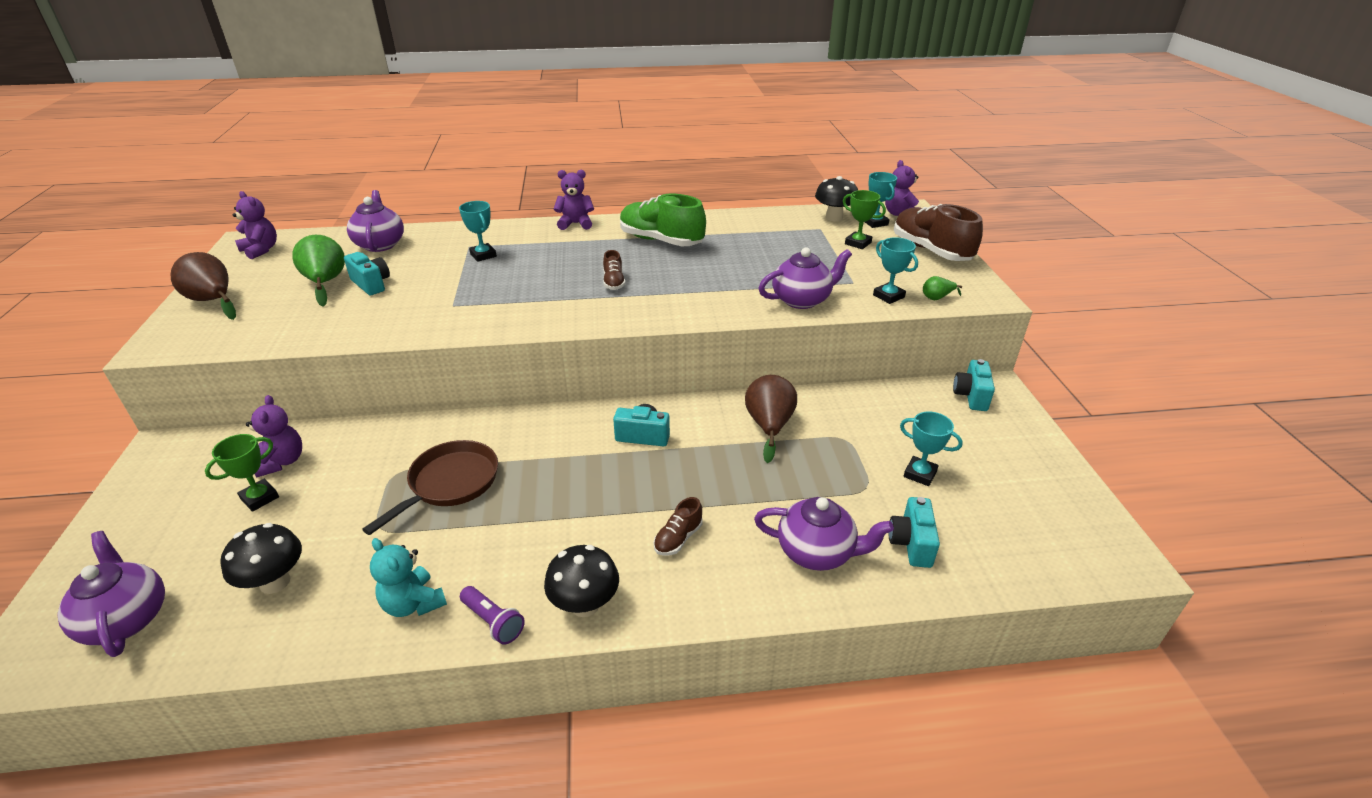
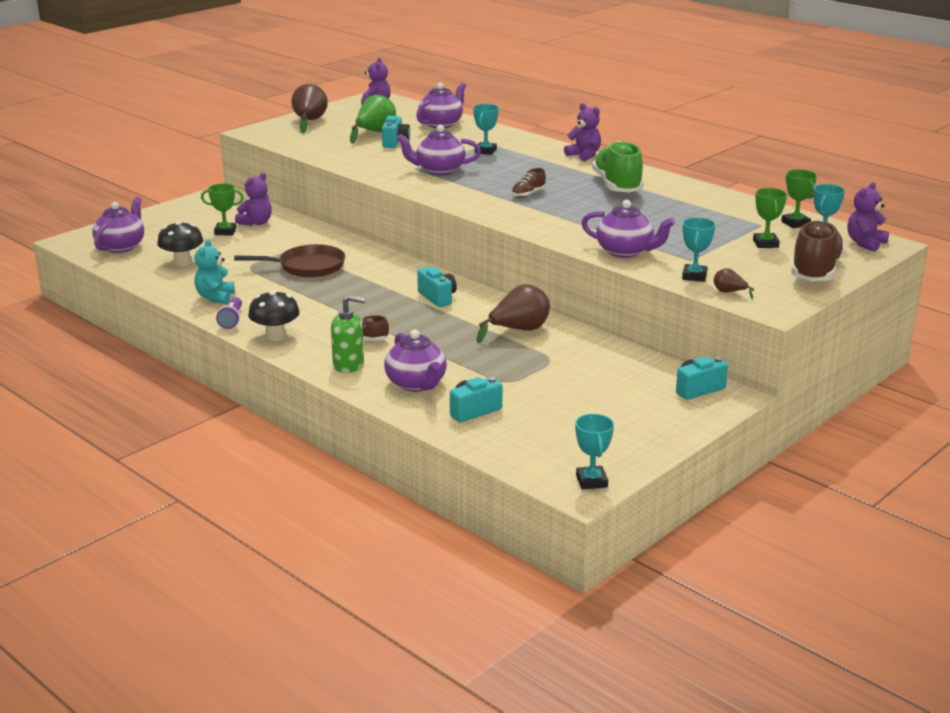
camera: 50 degrees right, 10 degrees down
(482, 295) = (439, 170): none -> purple teapot
(722, 580) = (349, 365): none -> green soap dispenser
(834, 217) = (795, 223): black mushroom -> green trophy
(920, 474) = (555, 395): turquoise trophy -> turquoise trophy (591, 481)
(937, 298) = (729, 292): green pear -> brown pear

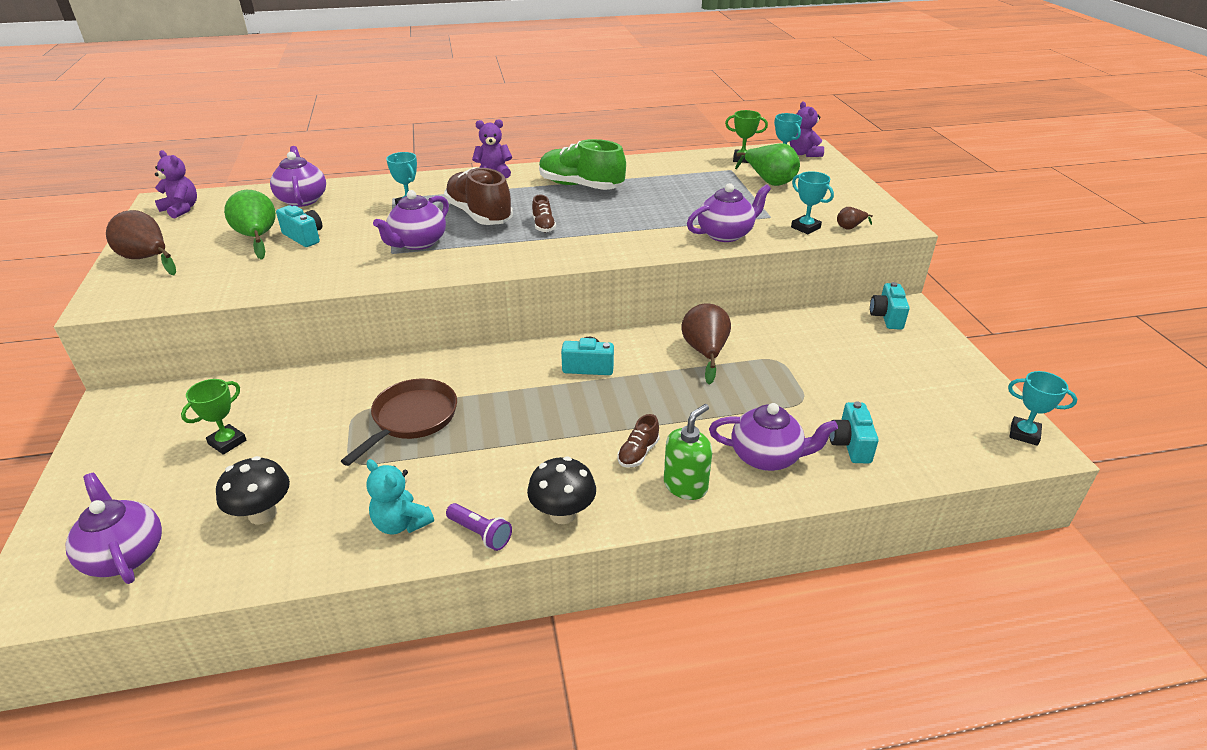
camera: 55 degrees left, 10 degrees up
(256, 223) = (241, 409): purple teddy bear -> none
(765, 244) = (769, 181): green trophy -> green pear
(815, 271) = (838, 185): brown shoe -> brown shoe (479, 215)

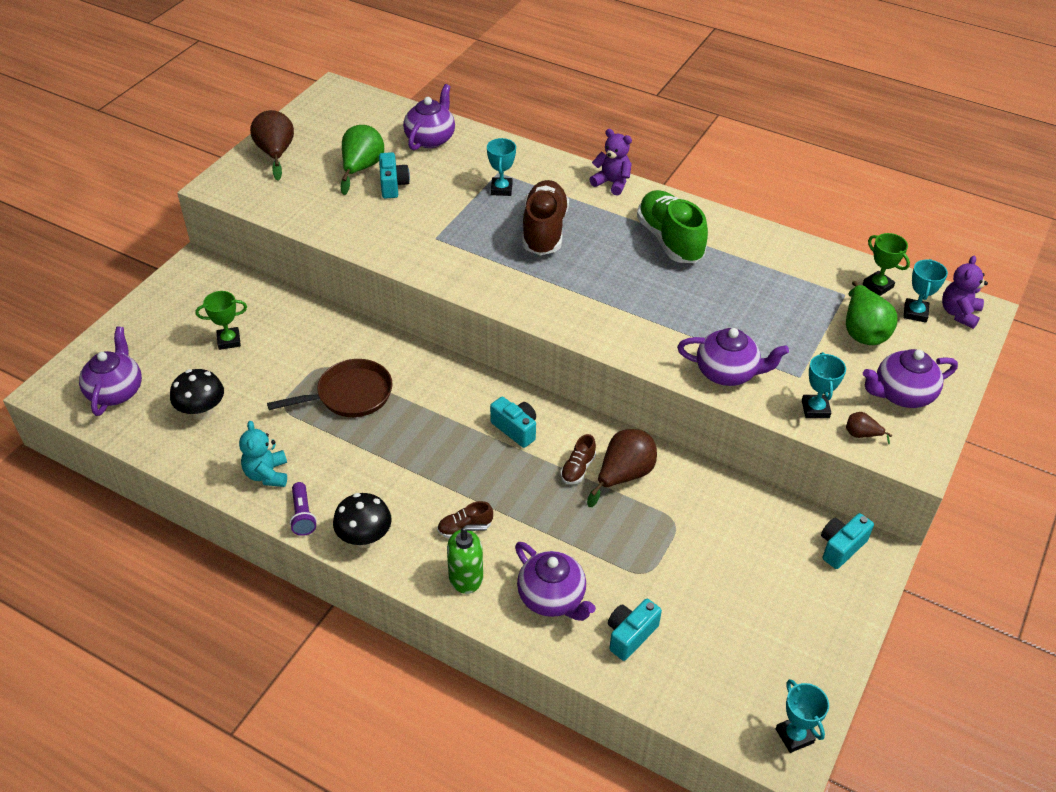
camera: 40 degrees right, 10 degrees up
(181, 209) = (339, 107): purple teddy bear -> none
(418, 243) = (465, 237): purple teapot -> purple teapot (902, 394)
(543, 226) = (581, 272): brown shoe -> brown shoe (578, 469)

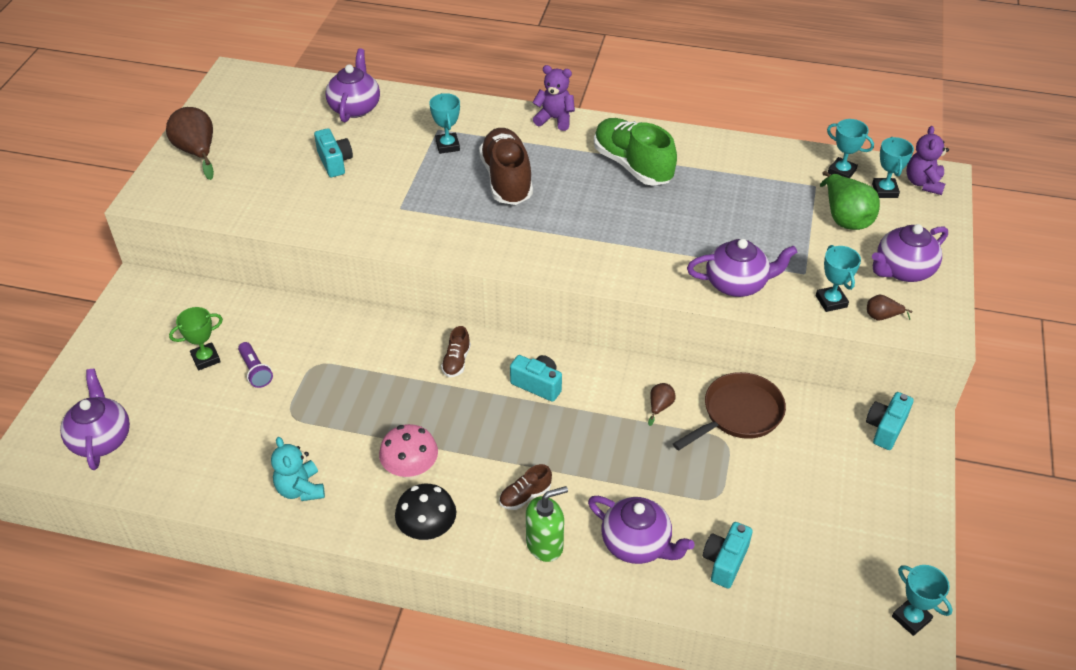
camera: 15 degrees left, 0 degrees up
(202, 412) = (205, 440): black mushroom -> none
(303, 515) = (354, 523): purple flashlight -> purple flashlight (255, 371)
(350, 395) = (356, 387): brown pan -> brown pan (738, 414)
(361, 168) = (295, 151): green pear -> none
(370, 480) = (411, 470): none -> pink mushroom
(578, 469) = (613, 410): brown shoe -> brown shoe (456, 361)
(623, 475) = (660, 407): brown pear -> brown pear, size x0.49
(877, 286) = (841, 172): green trophy -> turquoise trophy

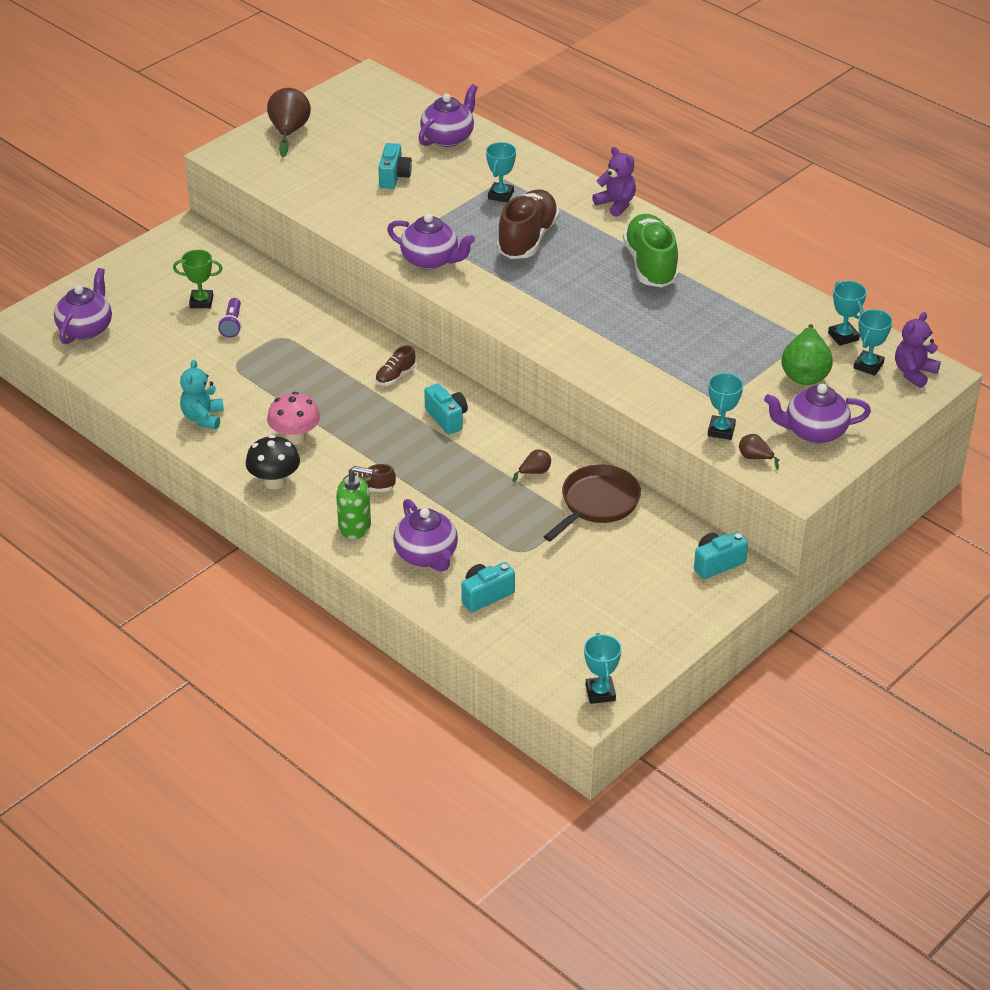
camera: 30 degrees right, 5 degrees down
(737, 284) = (650, 388): purple teapot -> purple teapot (430, 260)
(738, 414) = (597, 503): brown pan -> brown pan turned 45 degrees counterclockwise

